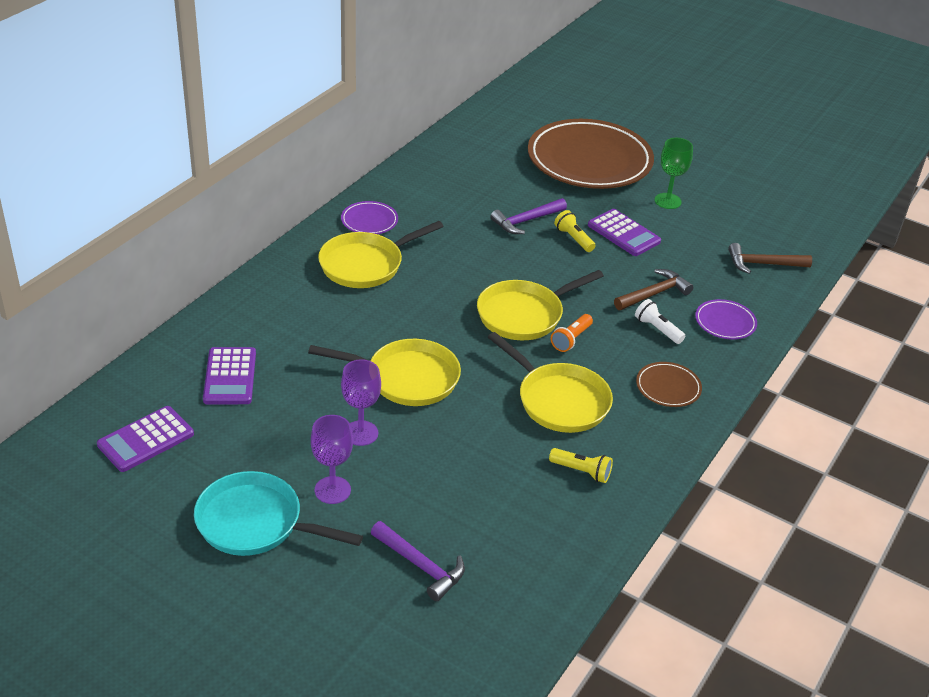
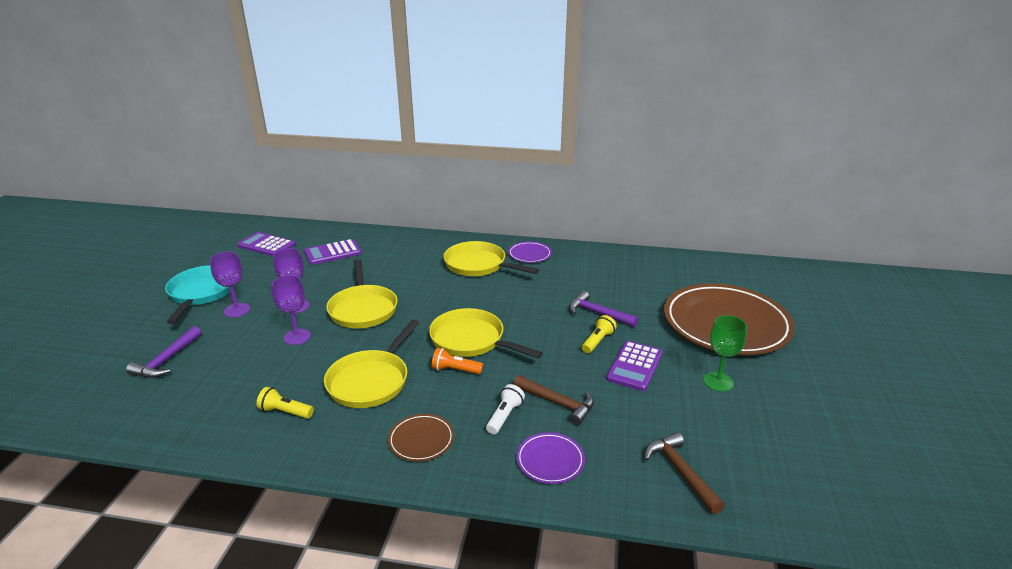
camera: 70 degrees right, 10 degrees down
(436, 443) = (297, 337): none -> purple goblet
(581, 471) = (285, 412): yellow flashlight -> yellow flashlight turned 105 degrees clockwise

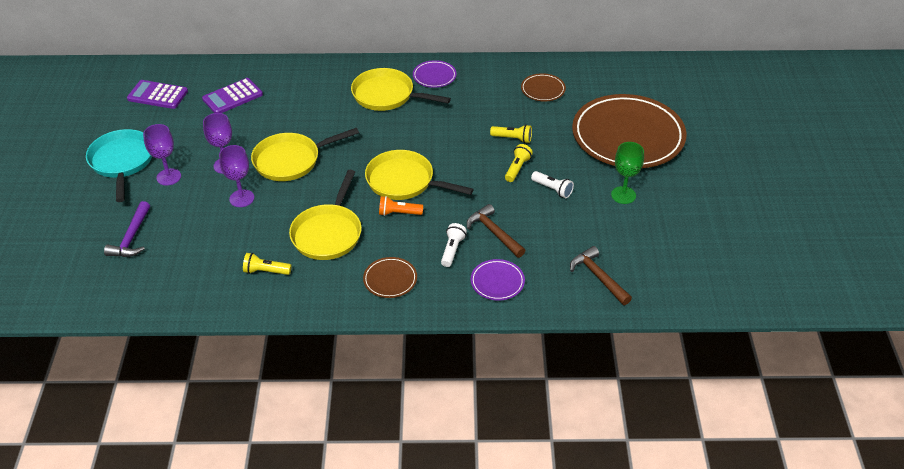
camera: 10 degrees left, 15 degrees up
(363, 309) = (291, 160): yellow pan -> yellow pan turned 90 degrees clockwise
(558, 403) = (494, 232): brown hammer -> brown hammer turned 150 degrees counterclockwise
(597, 313) = (512, 139): purple hammer -> yellow flashlight
(634, 366) = (552, 189): purple calculator -> white flashlight
(637, 275) = (543, 90): none -> brown plate

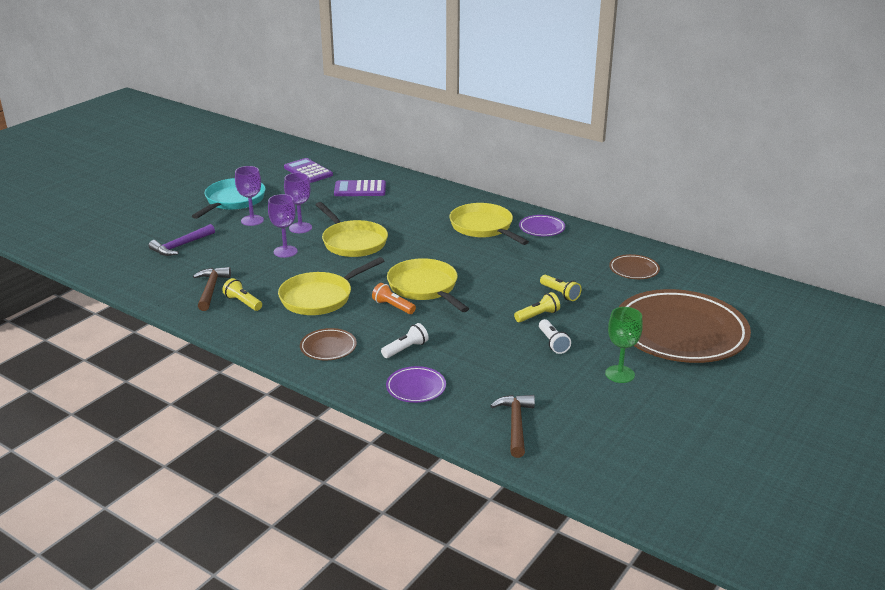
camera: 35 degrees right, 15 degrees down
(291, 160) = (352, 242): yellow pan -> yellow pan turned 135 degrees counterclockwise
(494, 232) = (458, 352): brown hammer -> brown hammer (211, 289)

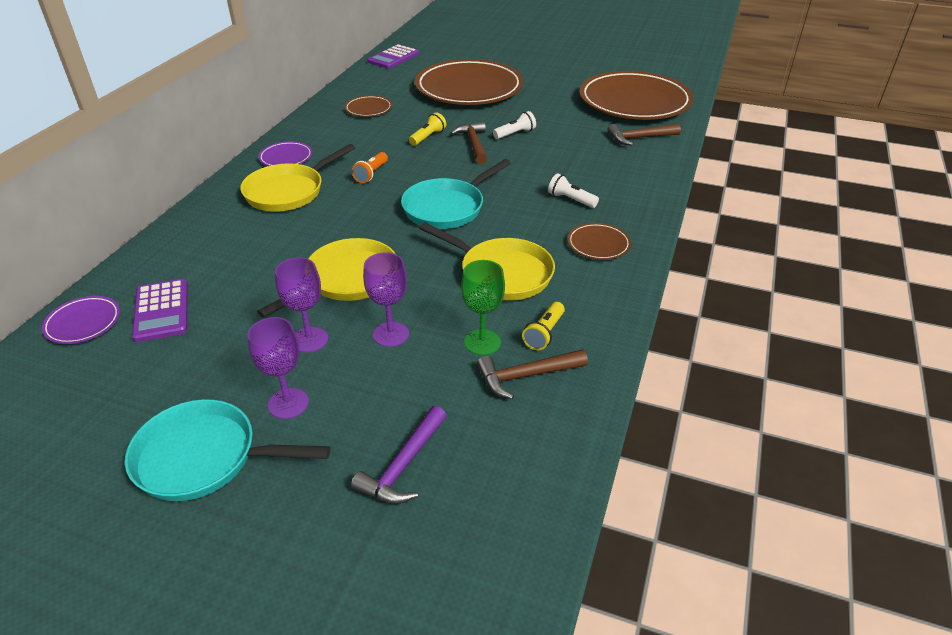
camera: 105 degrees left, 10 degrees up
(181, 246) = (403, 466): purple hammer -> purple hammer turned 90 degrees clockwise
(308, 171) = (68, 391): purple calculator -> purple calculator (393, 58)
(393, 306) = (496, 220): orange flashlight -> orange flashlight (371, 174)
(416, 387) = (627, 185): purple plate -> purple plate (83, 323)
(425, 288) = (447, 207): yellow pan -> turquoise pan
(537, 316) = (473, 144): yellow flashlight -> brown hammer
(620, 374) = (543, 106): green goblet -> green goblet (482, 342)
(620, 449) = (634, 102): none -> brown plate

